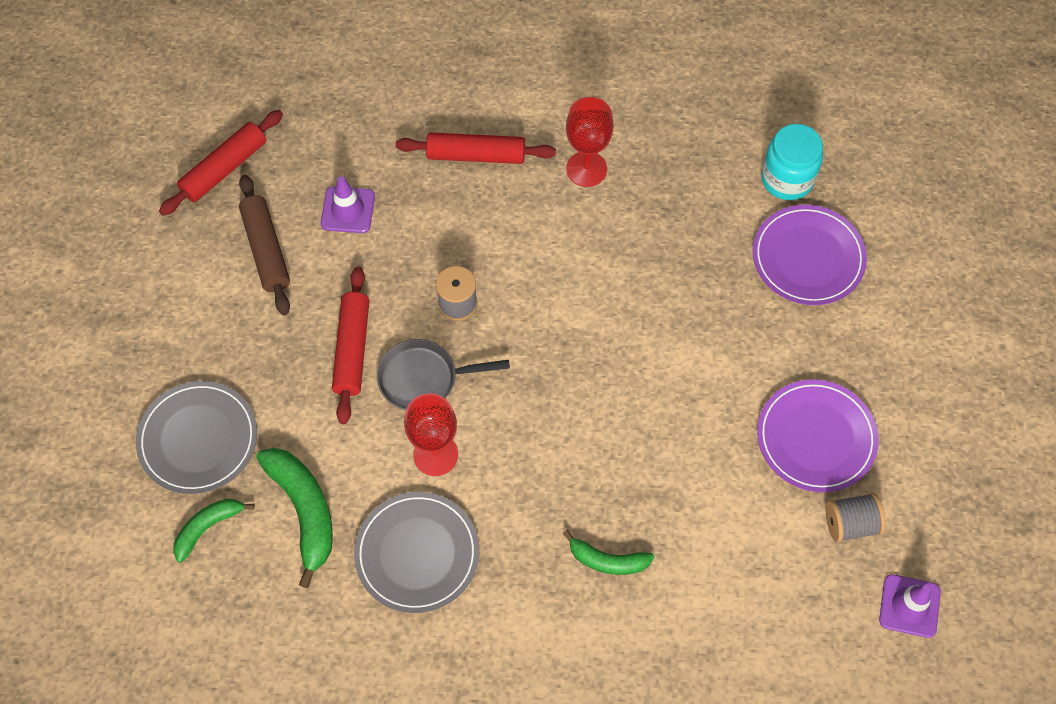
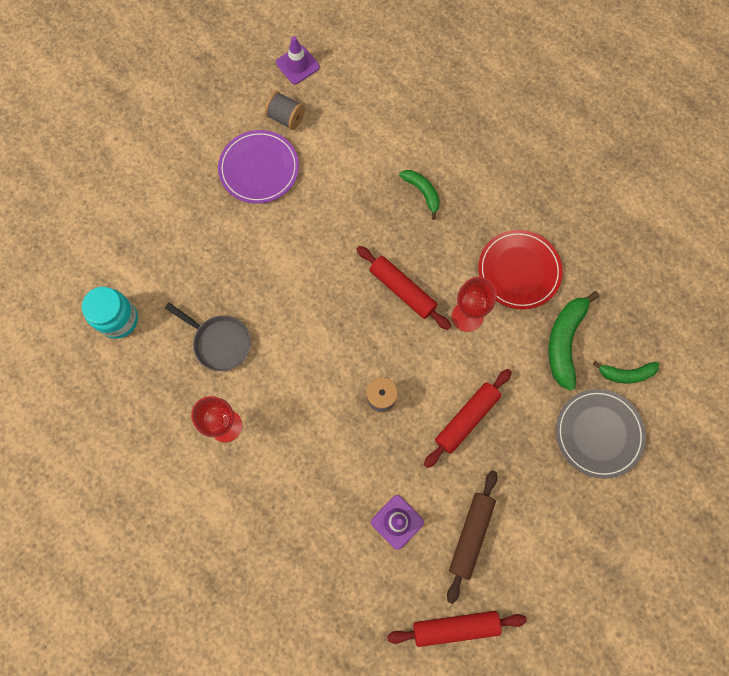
camera: 140 degrees left, 10 degrees up
(417, 553) = (519, 271): grey plate -> red plate
(423, 379) = (439, 366): grey pan -> grey pan (219, 342)
(476, 155) = (283, 495): red rolling pin -> red rolling pin (402, 290)
(808, 257) = (159, 263): purple plate -> none

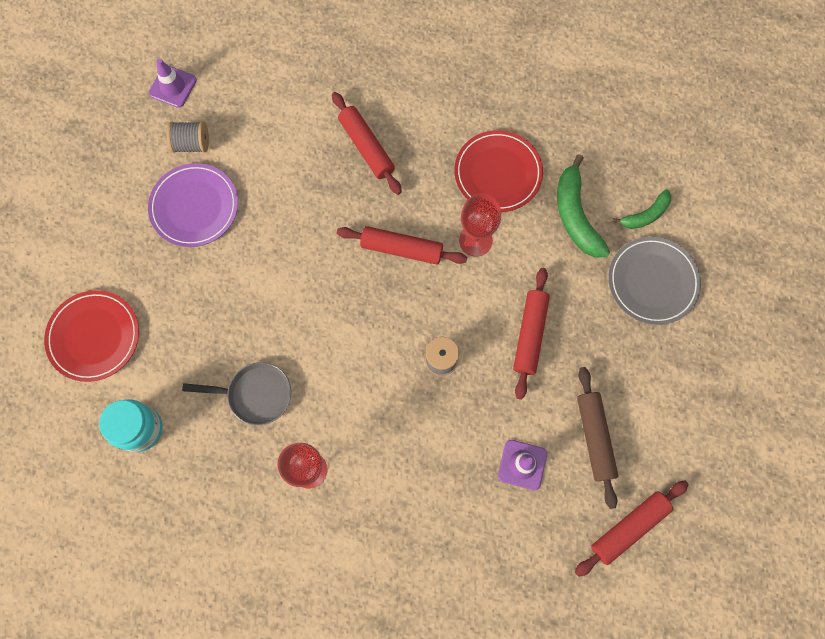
camera: 30 degrees left, 0 degrees up
(126, 229) = (94, 336): none -> red plate
(422, 192) = (366, 147): green banana -> red rolling pin

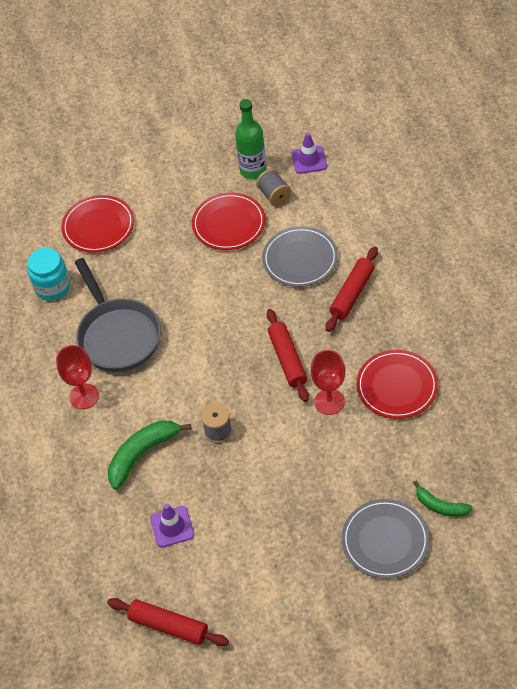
camera: 65 degrees right, 20 degrees down
(143, 144) = (253, 170): none -> green bottle
(194, 207) = (229, 224): purple plate -> red plate
(255, 394) = (117, 335): grey pan -> grey pan, size x1.64
(290, 167) = (300, 259): none -> grey plate
(530, 334) = (278, 478): red rolling pin -> none
(575, 215) = (401, 457): green banana -> green banana (142, 454)
(594, 437) = (225, 565): brown rolling pin -> none

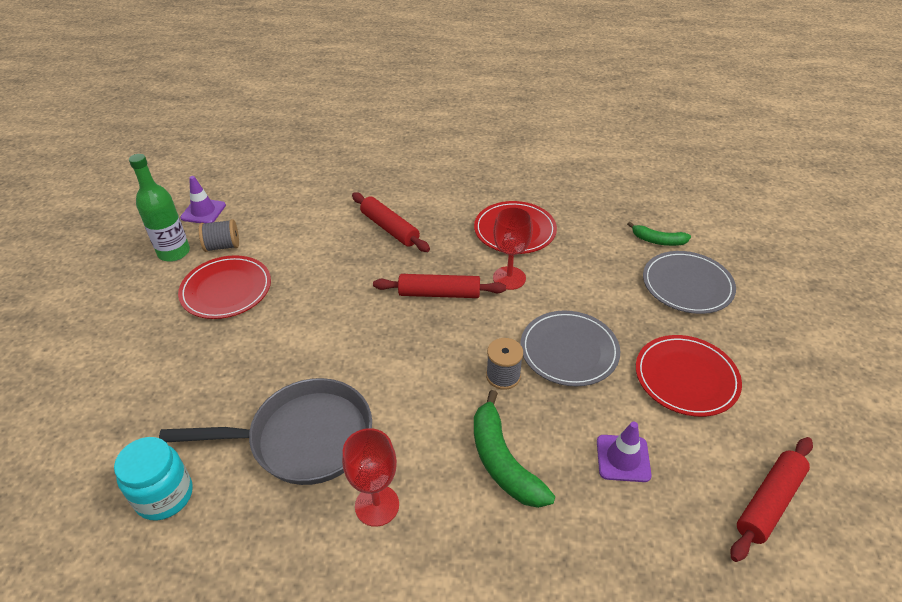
camera: 75 degrees left, 10 degrees down
(98, 226) = (112, 412): red plate -> red plate (686, 378)
(300, 259) = (320, 250): grey plate -> grey plate (569, 350)
(440, 506) = (658, 241): green banana -> green banana turned 60 degrees clockwise

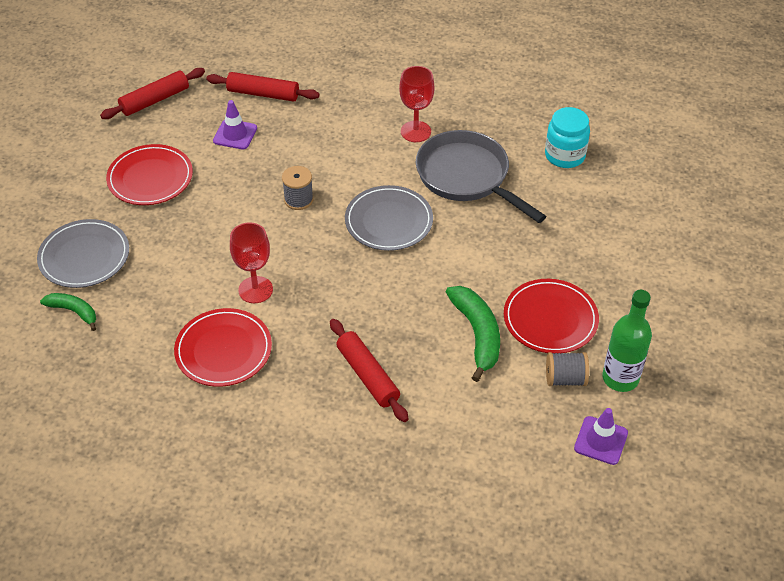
camera: 170 degrees left, 5 degrees up
(303, 438) = (467, 177): grey pan -> grey pan turned 45 degrees clockwise
(439, 293) = (331, 283): red rolling pin -> red rolling pin (263, 94)
(503, 461) = (321, 144): green banana -> green banana (477, 334)
(569, 350) = (233, 212): grey plate -> grey plate (388, 221)

